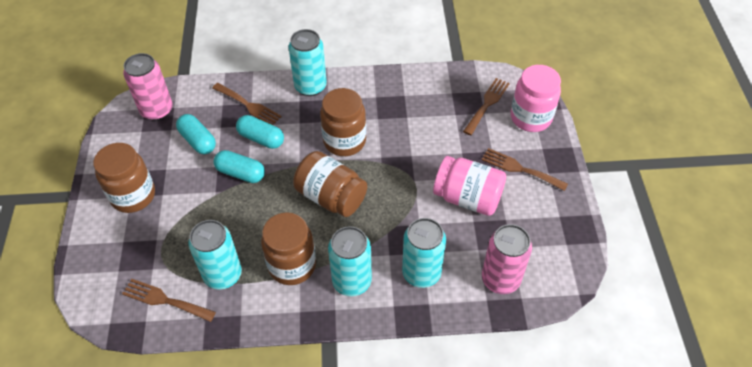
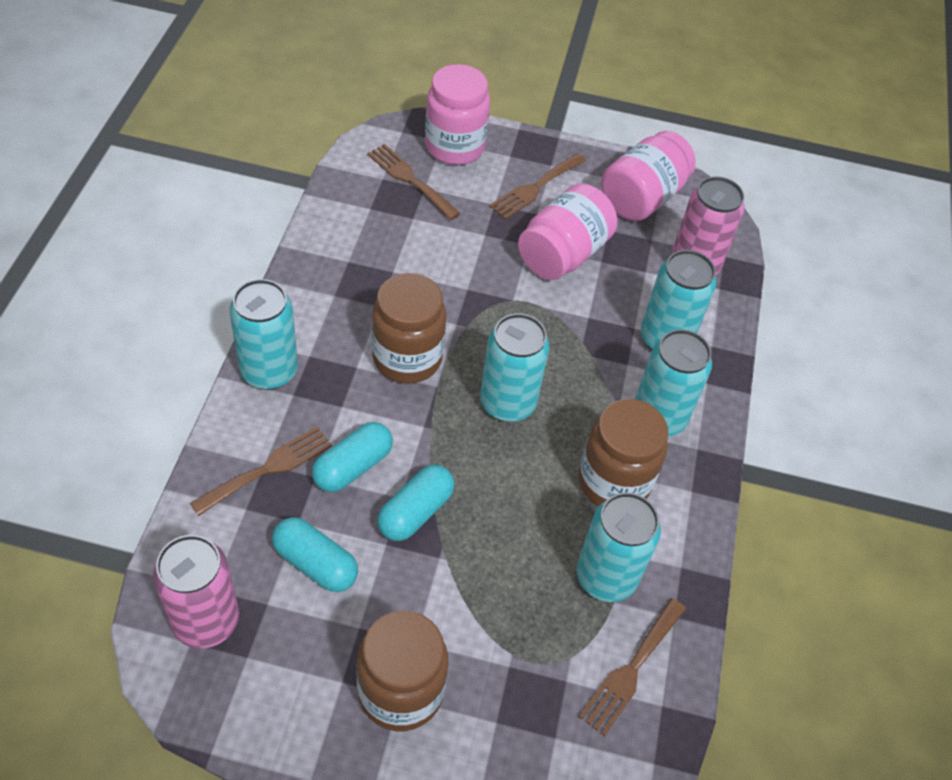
camera: 80 degrees left, 0 degrees up
(198, 141) = (315, 563): turquoise capsule -> turquoise capsule turned 60 degrees clockwise
(331, 197) = (507, 403): brown jar -> turquoise can
(550, 233) = (642, 197): none -> pink jar

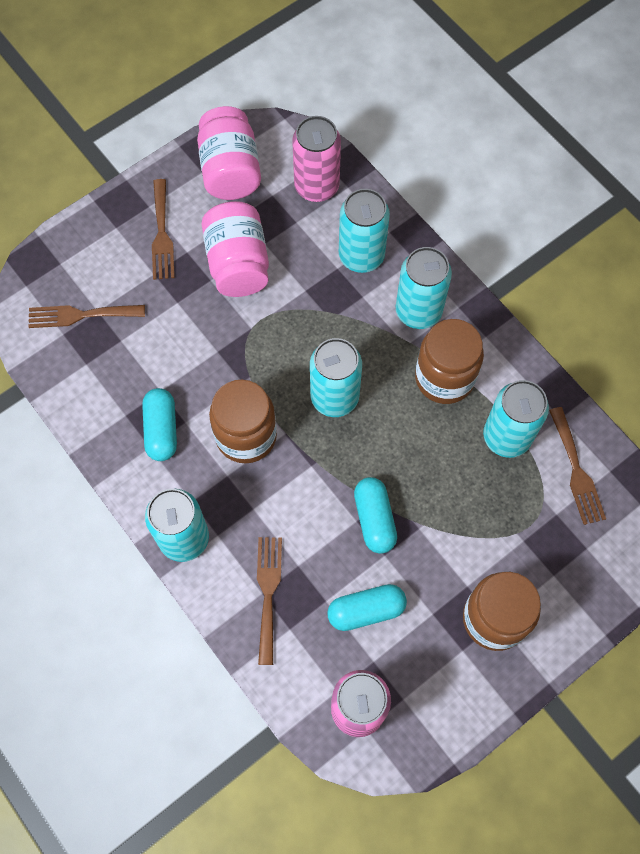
camera: 45 degrees left, 15 degrees up
(352, 466) = (309, 535): turquoise capsule -> turquoise capsule (161, 430)
(454, 147) = (74, 259): pink jar -> none

